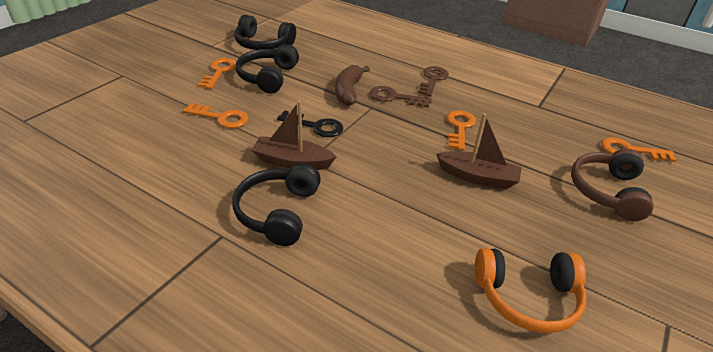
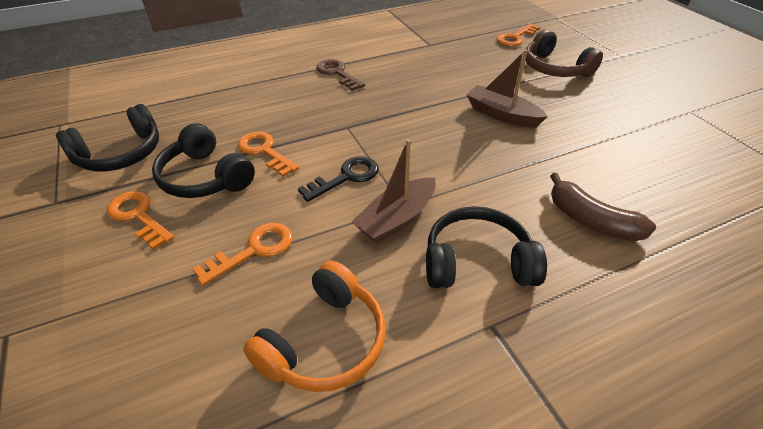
camera: 55 degrees left, 5 degrees up
(278, 212) = (477, 261): black headphones -> black headphones turned 135 degrees clockwise
(348, 91) = (303, 130): brown banana -> brown banana (591, 220)
(394, 97) = (344, 107): brown key -> none
(459, 127) = (426, 93): orange key -> orange key (264, 151)
(478, 177) = (502, 115): brown boat -> brown boat turned 105 degrees counterclockwise
(527, 297) = (652, 156): orange headphones -> orange headphones (325, 342)

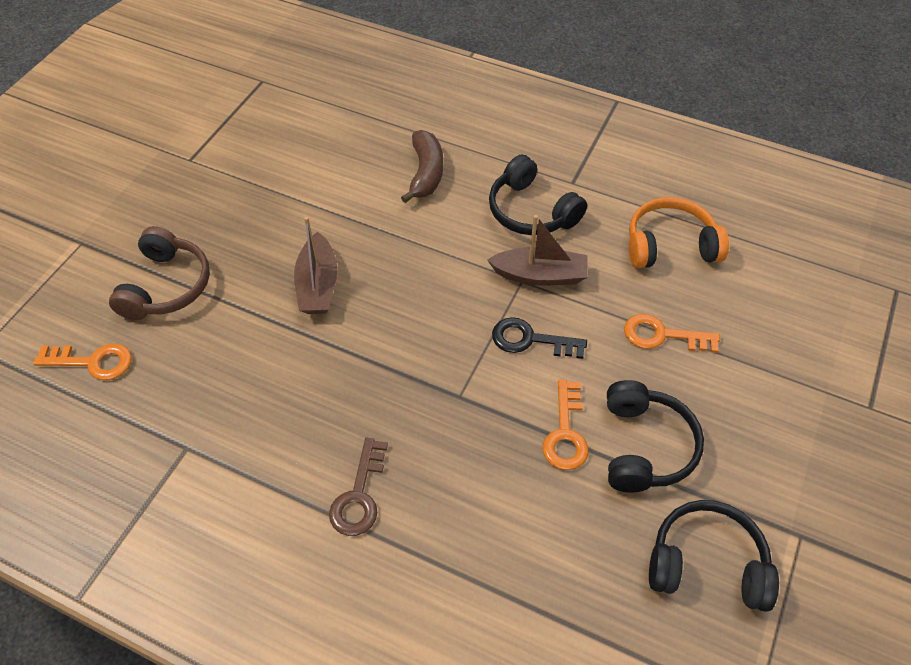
camera: 130 degrees left, 10 degrees up
(138, 216) = (731, 447): orange key -> none

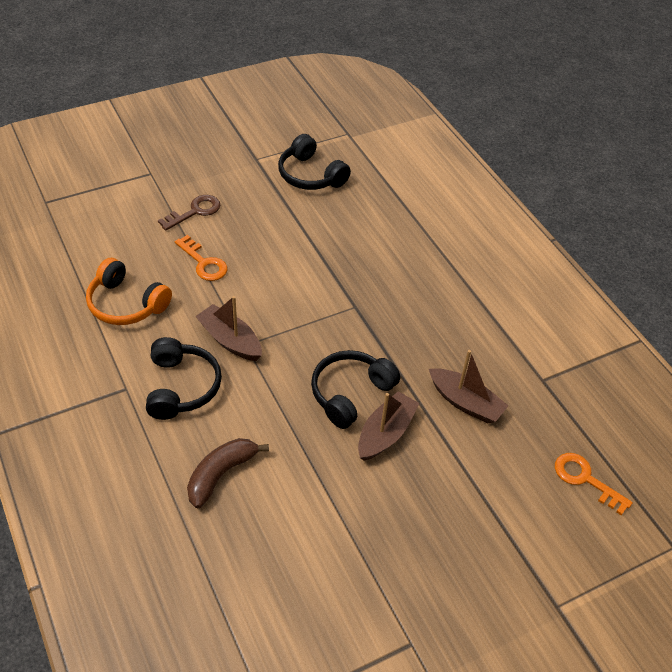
camera: 145 degrees left, 5 degrees down
(167, 286) = (501, 509): brown headphones -> none
(259, 364) = (465, 402): none -> brown boat
(359, 495) = (455, 295): brown key -> brown key (195, 211)
(530, 340) = (281, 308): black key -> none
(565, 433) = (315, 255): orange key -> none
(645, 446) = (282, 226): black headphones -> black headphones (350, 393)

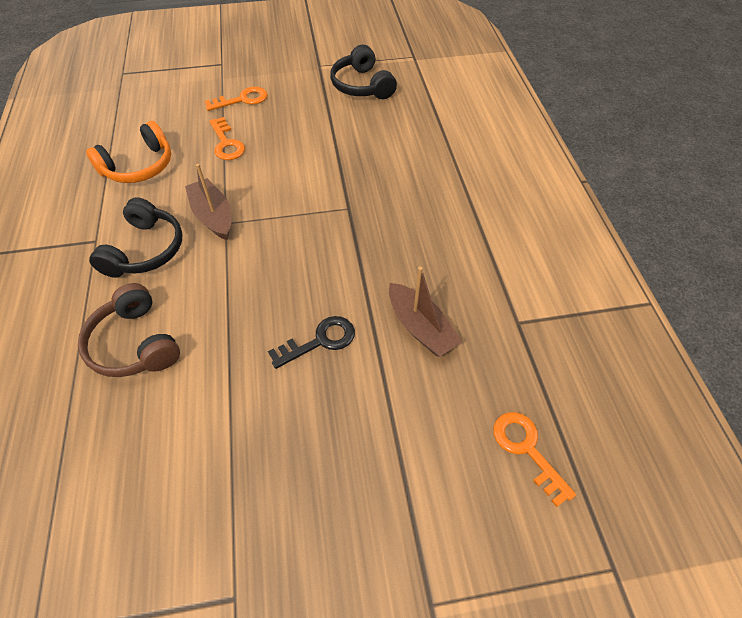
camera: 20 degrees right, 5 degrees up
(126, 304) = (139, 166): orange headphones -> orange headphones turned 90 degrees counterclockwise
(195, 211) = (242, 100): brown key -> orange key
(221, 474) = (134, 344): brown banana -> brown headphones
(350, 393) = (303, 291): black headphones -> none
(385, 433) = (320, 341): brown boat -> black key

